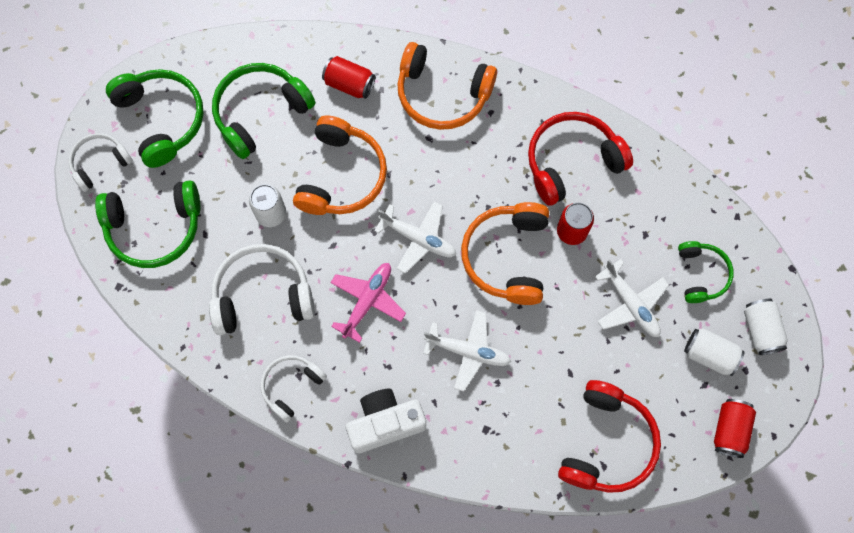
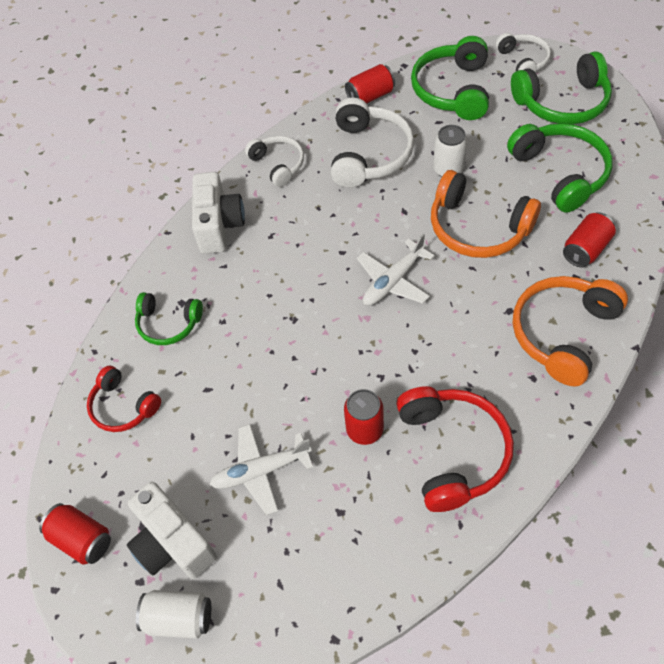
camera: 110 degrees right, 15 degrees down
(174, 312) = (370, 96): none -> red can
(367, 301) = (339, 229): pink plane -> none
(468, 351) = (262, 302): white plane -> none
(507, 257) = (352, 357): orange headphones -> none
(607, 443) = (123, 406): red headphones -> red headphones, size x0.61
(701, 274) = (271, 565): green headphones -> green headphones (168, 324)
(709, 355) = (173, 543): white can -> white camera

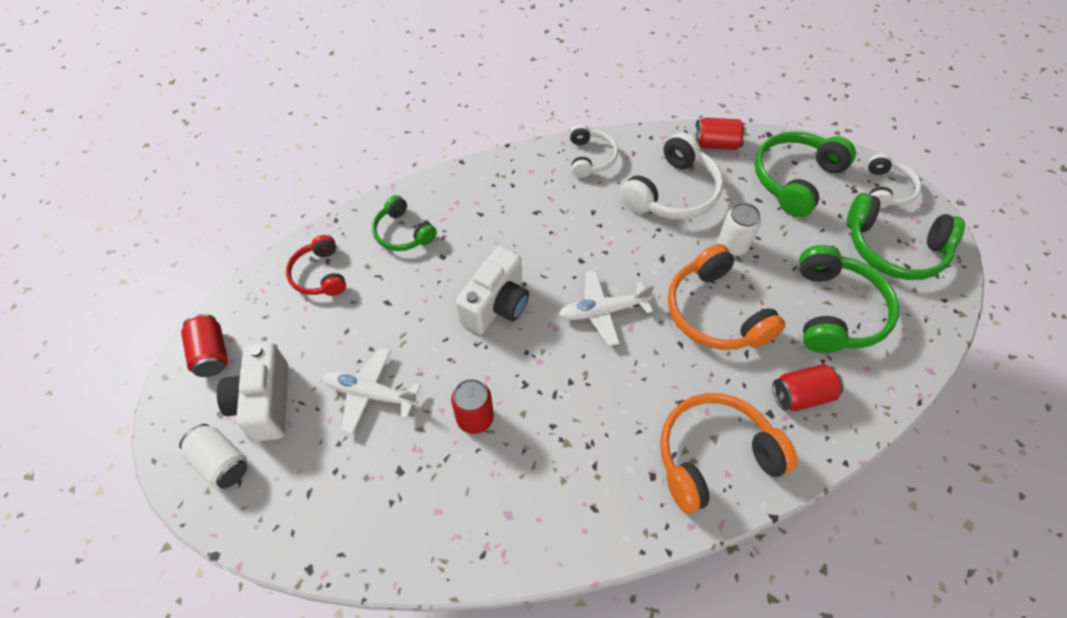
camera: 30 degrees right, 0 degrees up
(219, 225) = (504, 179): white camera -> white camera (496, 305)
(453, 451) = (529, 489): red headphones -> none

